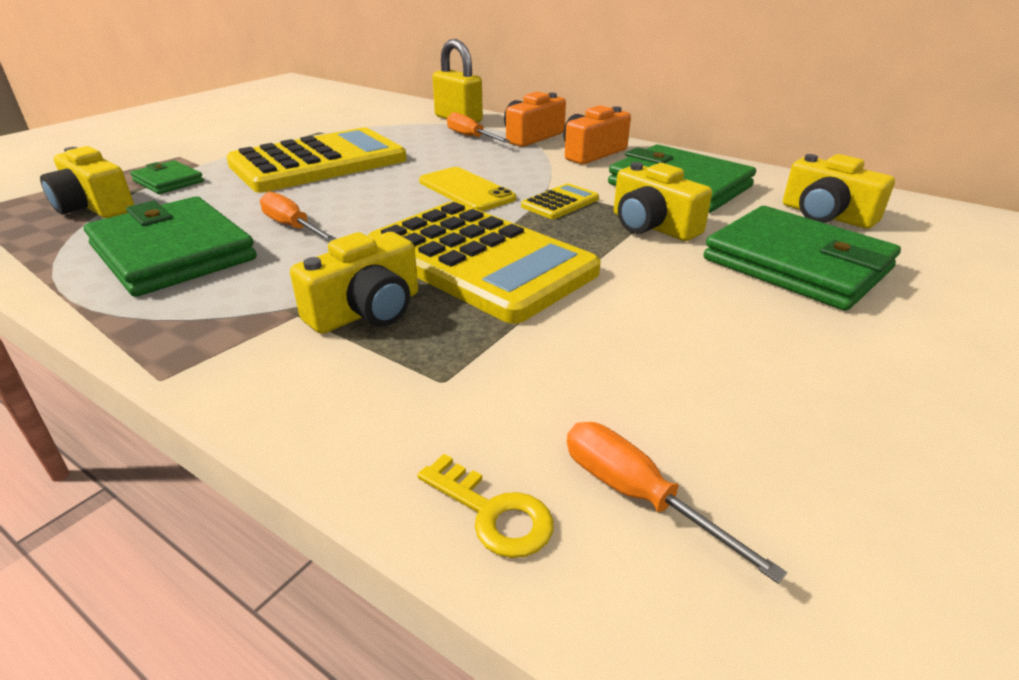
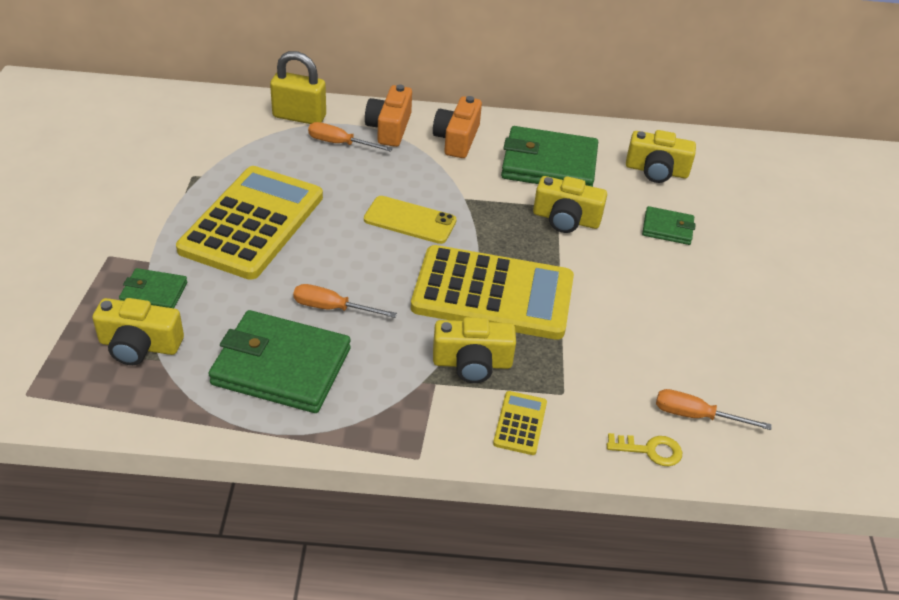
camera: 35 degrees left, 10 degrees up
(367, 311) = (472, 363): yellow camera -> yellow camera turned 75 degrees clockwise
(560, 203) = (488, 213): yellow calculator -> yellow calculator (520, 423)
(796, 264) = (667, 228): green wallet -> green wallet, size x0.51

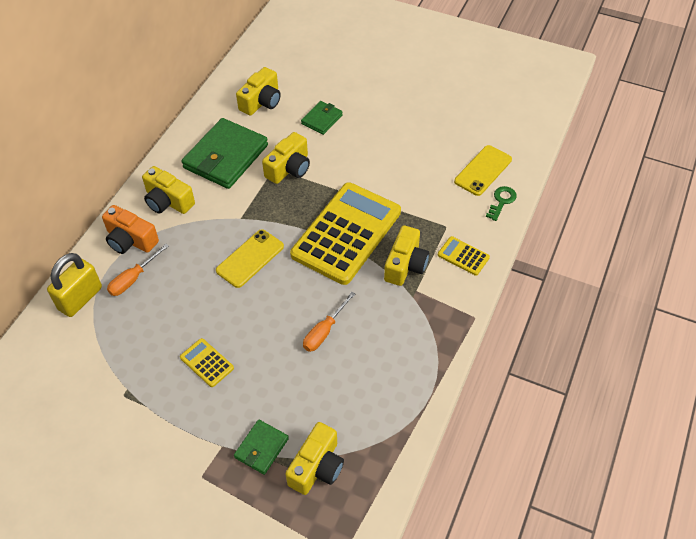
camera: 65 degrees left, 10 degrees up
(252, 223) = (206, 363): yellow calculator -> yellow calculator, size x0.41
(281, 366) = (371, 376): green wallet -> none
(457, 139) = (168, 201): orange camera -> yellow camera
(650, 450) = (501, 201): yellow key -> green key
(695, 416) = (483, 170): orange screwdriver -> yellow phone

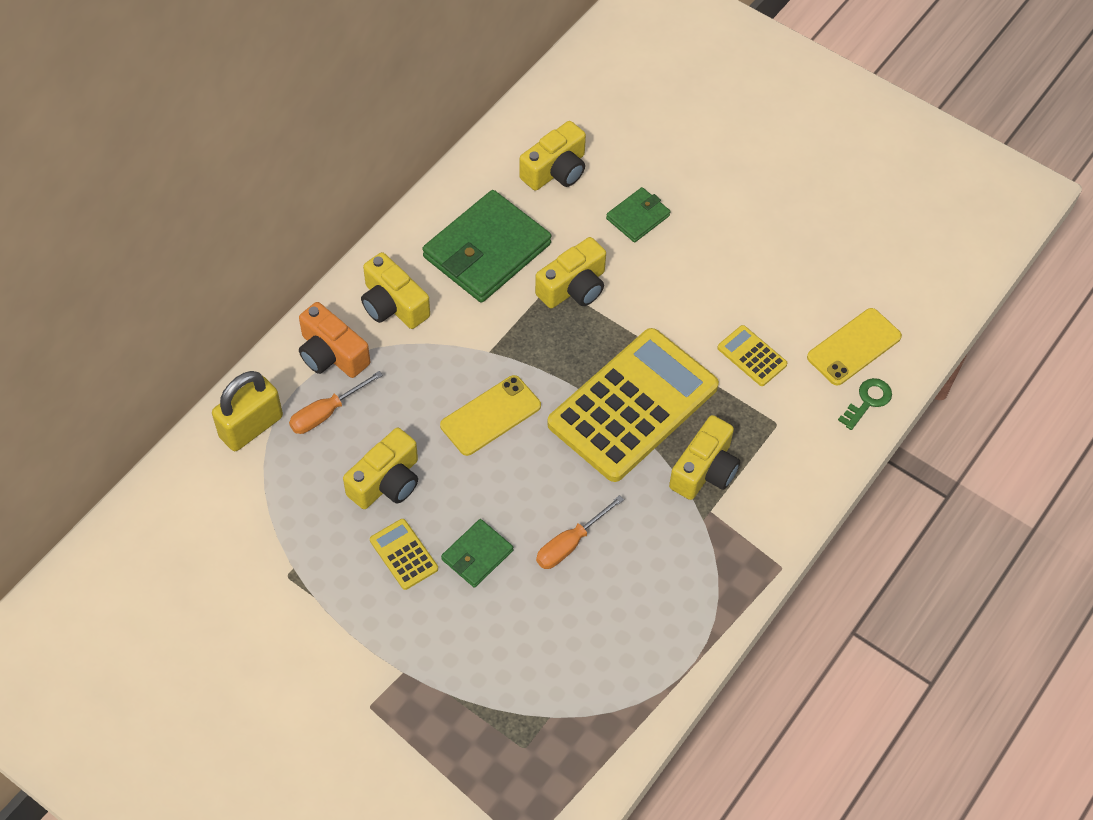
camera: 10 degrees right, 5 degrees up
(261, 448) = (453, 686): green wallet -> green wallet (477, 555)
(317, 467) = (520, 727): yellow camera -> yellow camera (386, 482)
(463, 256) = (789, 474): yellow calculator -> yellow calculator (751, 356)

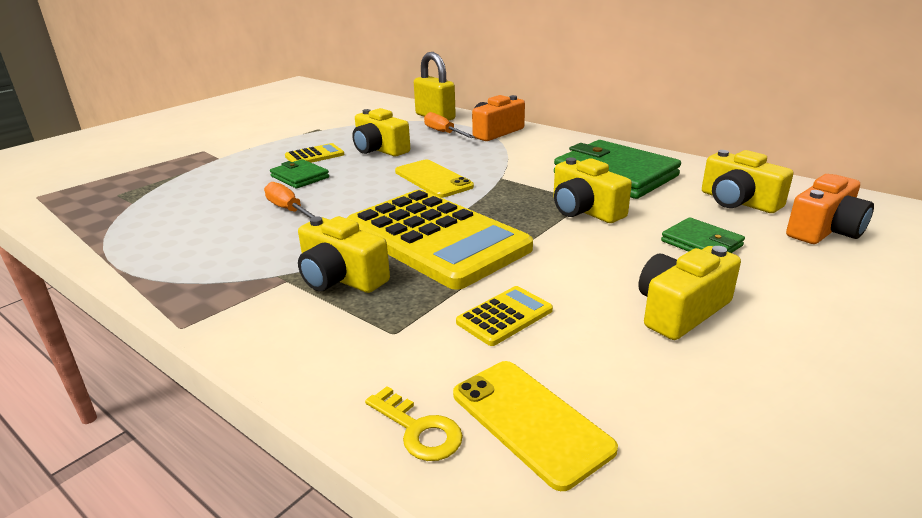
camera: 95 degrees right, 30 degrees down
(393, 304) = (545, 147): yellow camera -> yellow camera (680, 310)
(613, 132) = (824, 230): none -> orange camera
(868, 401) = (418, 430): green key -> yellow key

